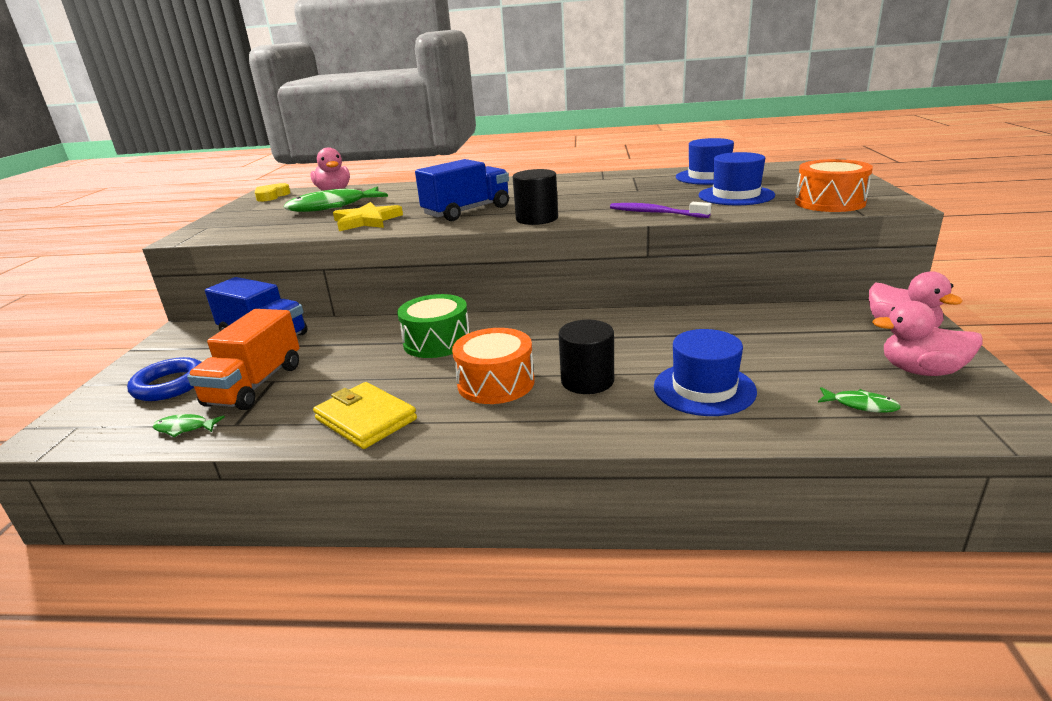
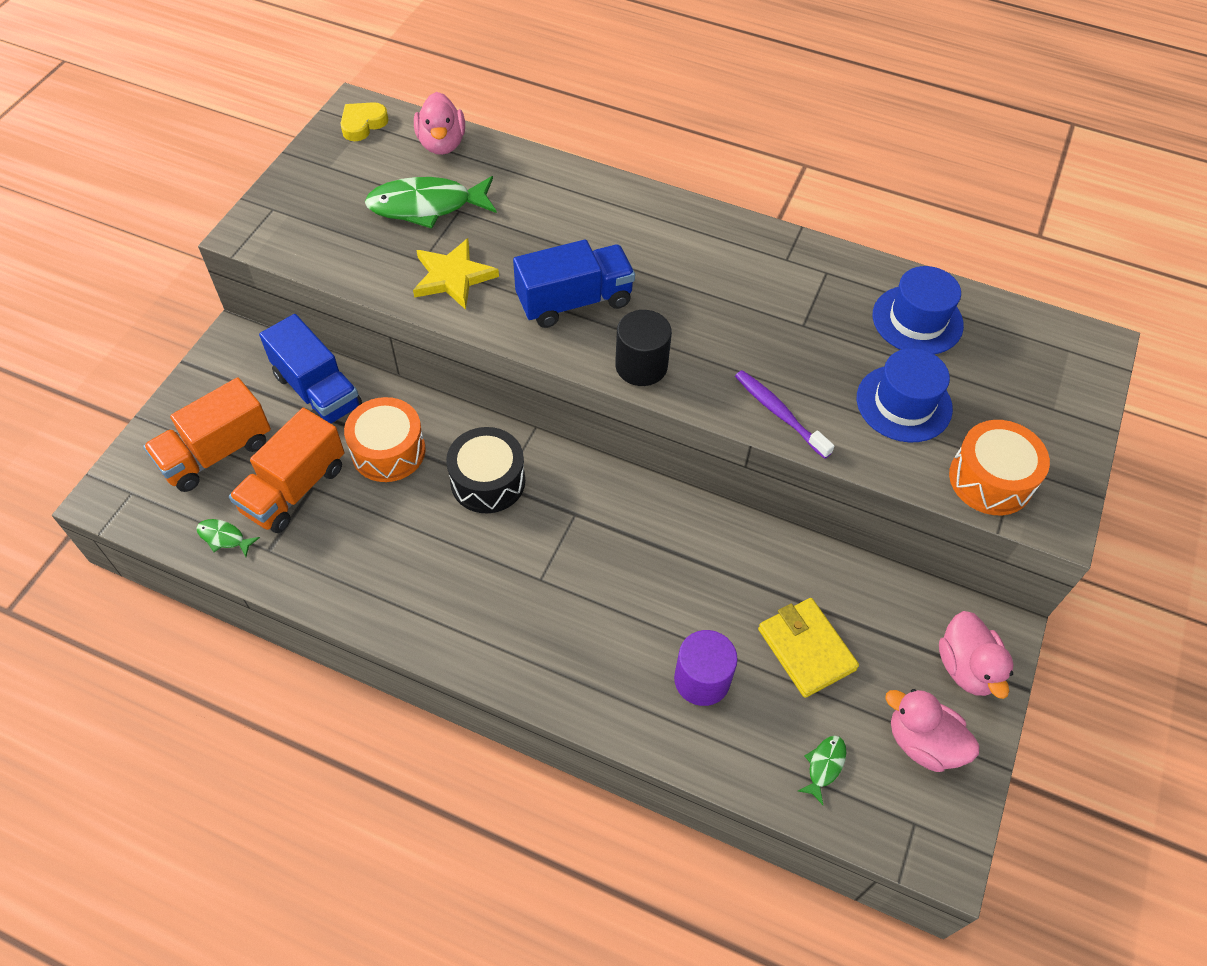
camera: 15 degrees right, 30 degrees up
(170, 385) = (216, 453): blue ring -> orange truck
(366, 419) = (382, 593): yellow wallet -> yellow wallet (806, 649)
(437, 342) = (488, 481): green drum -> black drum
(496, 383) = (517, 584): orange drum -> orange drum (388, 451)
(587, 381) = (602, 619): black cylinder -> none
(704, 389) = (702, 679): blue hat -> purple cylinder
(860, 405) = (824, 766): green fish -> green fish turned 105 degrees counterclockwise

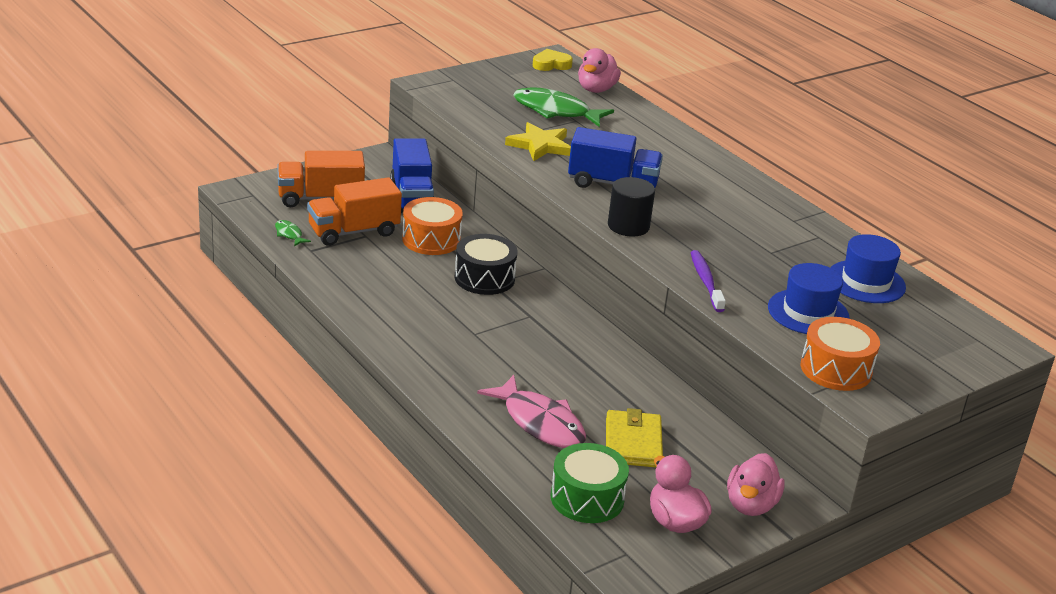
camera: 30 degrees right, 25 degrees down
(702, 679) = (540, 423): purple cylinder -> pink fish
(824, 766) = (587, 498): green fish -> green drum

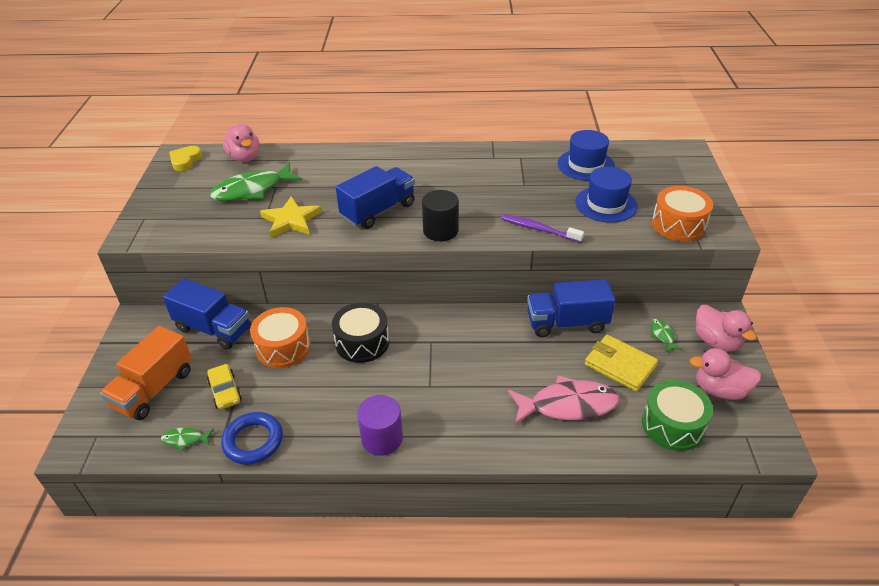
camera: 50 degrees left, 10 degrees up
(320, 266) = (253, 441): none -> blue ring
(353, 232) = (225, 391): orange truck -> yellow car
(388, 328) = (382, 438): none -> purple cylinder
(654, 391) = (567, 323): none -> blue truck
(713, 462) = (662, 335): none -> green fish

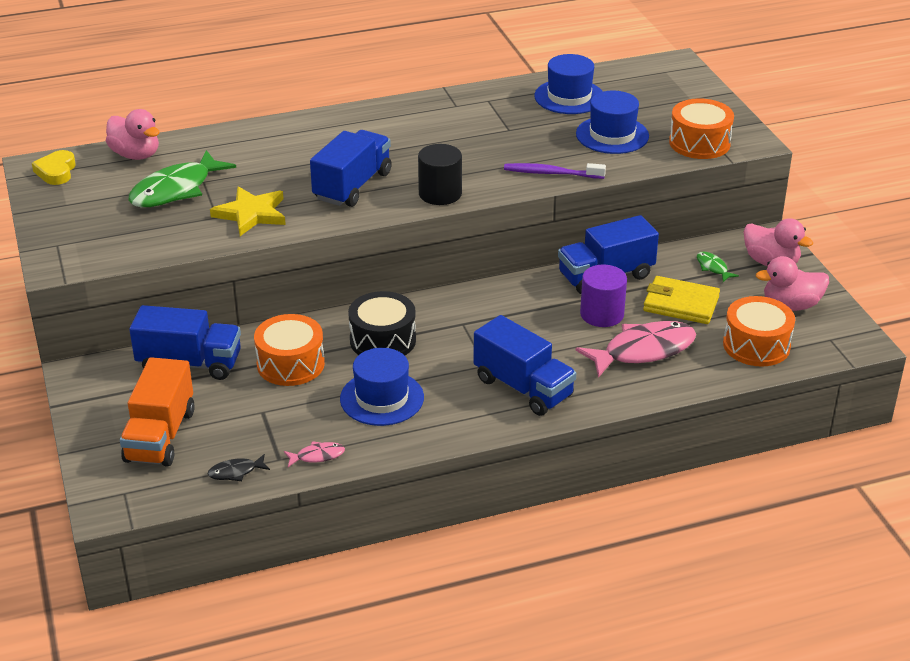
camera: 20 degrees left, 5 degrees down
(185, 439) = (236, 472): green fish -> black fish
(225, 391) = (250, 419): yellow car -> none
(253, 441) = (317, 456): blue ring -> pink fish
(332, 397) = (382, 398): none -> blue hat
(382, 438) = (461, 422): purple cylinder -> purple cylinder (602, 314)
(449, 417) = (523, 388): none -> blue truck
(673, 425) = (756, 345): green drum -> orange drum

